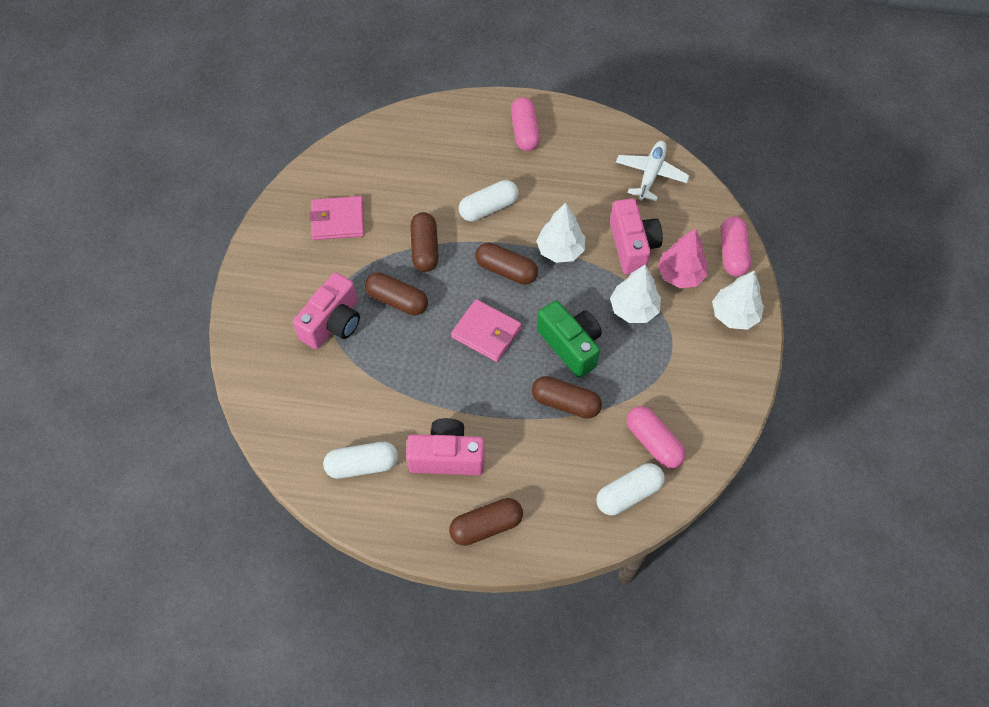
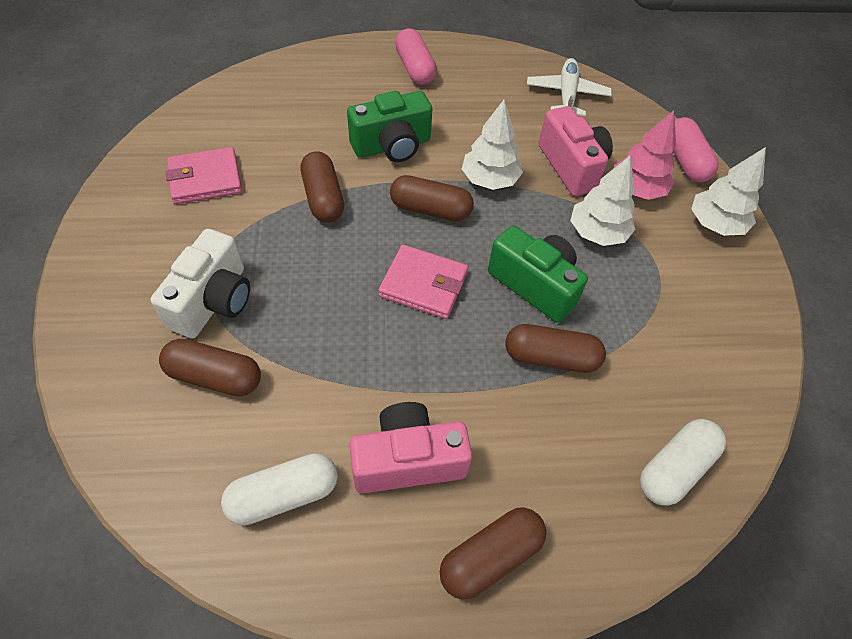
camera: 15 degrees left, 5 degrees down
(333, 323) = (214, 301): pink camera -> white camera
(397, 300) = (298, 261): brown capsule -> brown capsule (215, 376)
(488, 208) = (392, 146): white capsule -> green camera
(653, 442) = (680, 391): pink capsule -> none

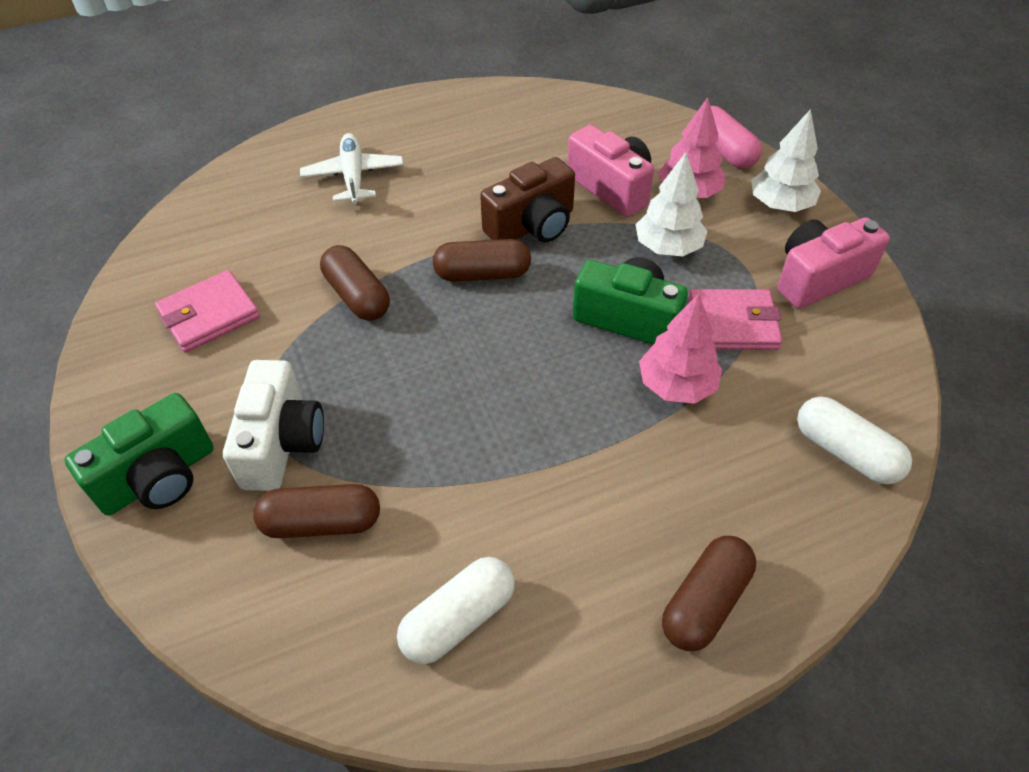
camera: 15 degrees left, 5 degrees down
(392, 146) = (409, 219): green camera -> green camera (159, 477)
(408, 460) = (576, 536): pink camera -> pink camera (818, 278)
(415, 68) = (397, 131): pink capsule -> none
(423, 284) = (510, 353): pink wallet -> pink wallet (732, 324)
(489, 180) = (532, 226): white tree -> brown camera
(550, 357) = (676, 385): brown capsule -> pink tree
(567, 95) = (574, 116): white plane -> white plane (353, 176)
(674, 468) = (845, 452): white capsule -> white capsule turned 75 degrees counterclockwise

